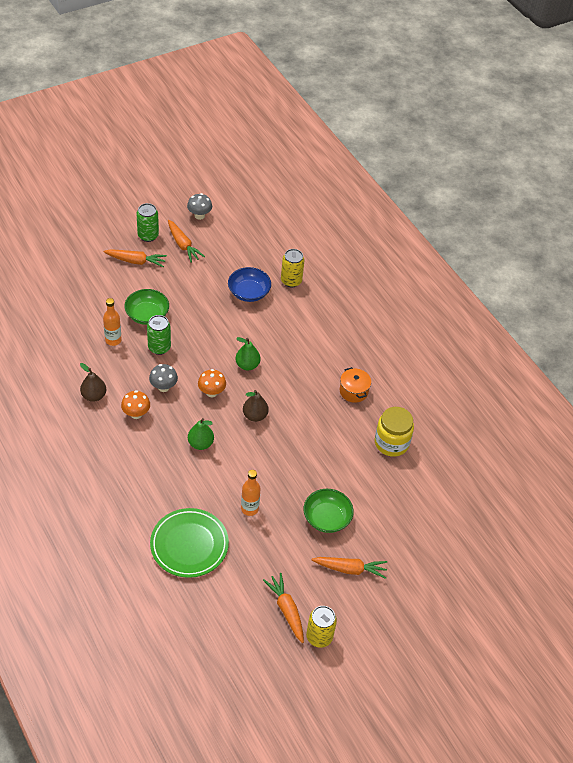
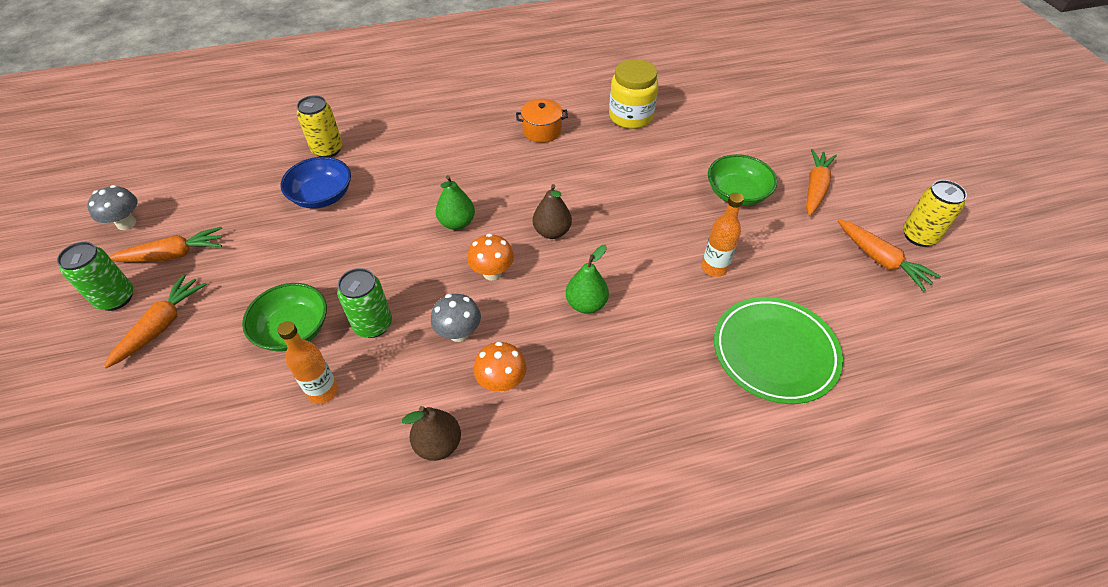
camera: 70 degrees left, 0 degrees up
(286, 610) = (881, 260): orange carrot -> orange carrot turned 120 degrees counterclockwise

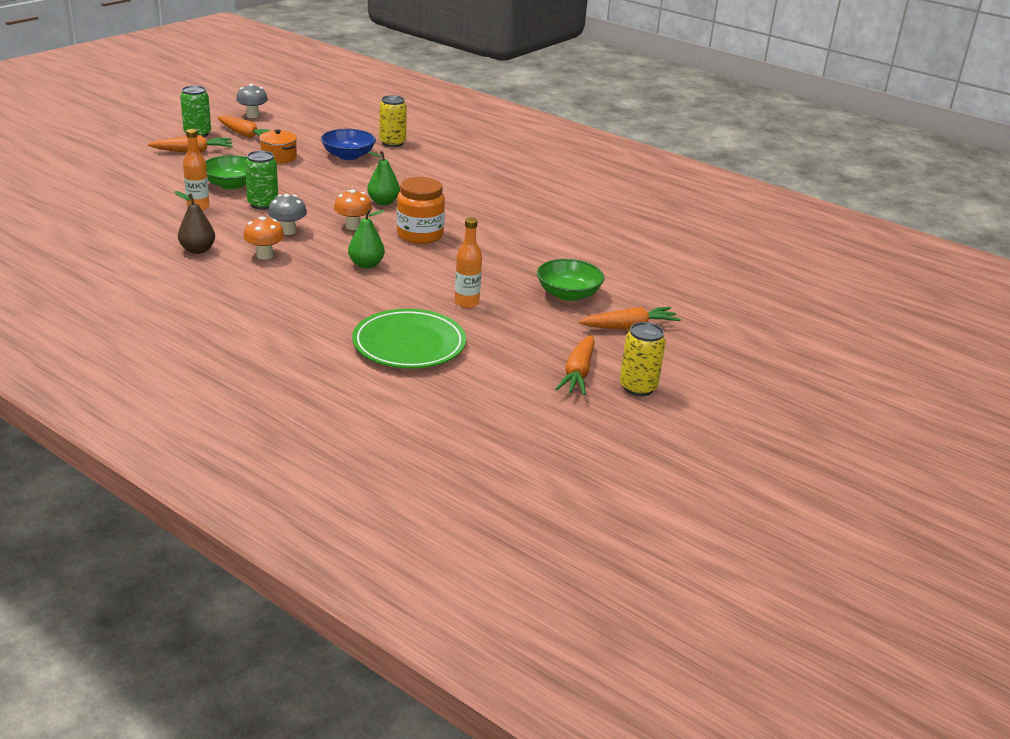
camera: 50 degrees right, 20 degrees down
(542, 131) = (523, 202): orange pot -> orange pot (279, 157)
(552, 232) = (420, 235): brown pear -> orange jar
(631, 116) = (596, 230): yellow jar -> none

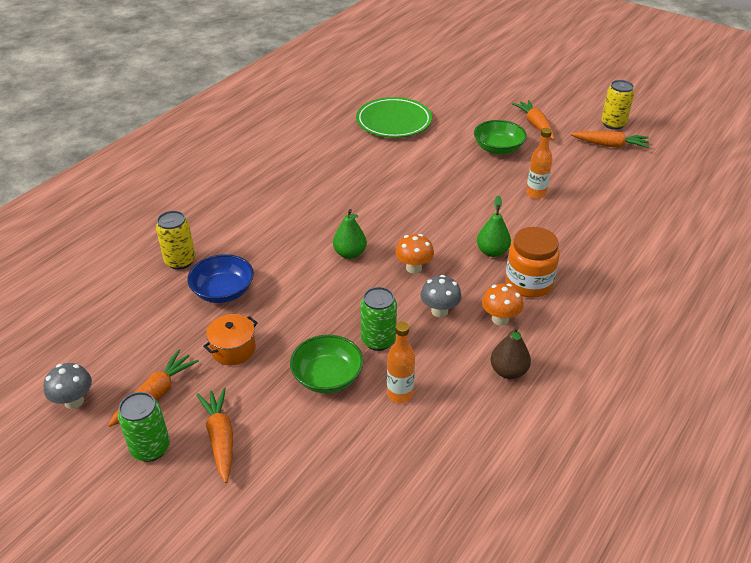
camera: 90 degrees left, 10 degrees up
(409, 344) = (616, 218): green plate -> green plate (393, 121)
(420, 235) = (419, 225): orange jar -> orange jar (528, 283)

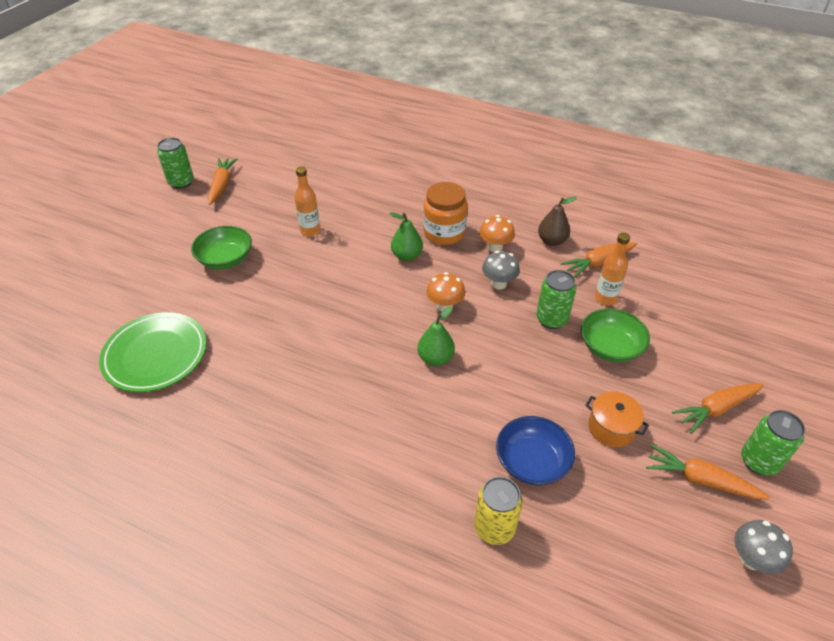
camera: 100 degrees left, 5 degrees up
(535, 124) = (177, 234): orange carrot -> orange carrot (597, 263)
(613, 124) = (181, 182): yellow can -> green can

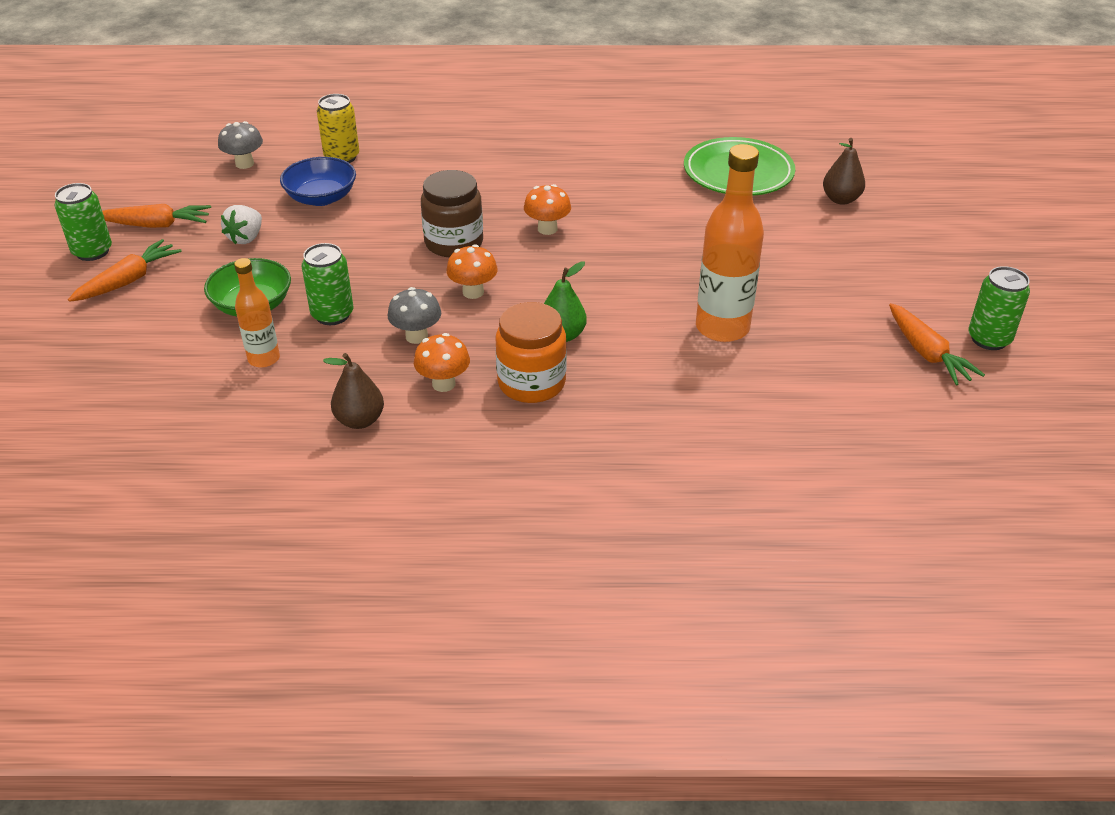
camera: 155 degrees right, 5 degrees down
(120, 299) = (841, 199): none -> brown pear
(225, 259) = (785, 265): green bowl -> none
(310, 231) = (722, 328): orange bottle -> orange bottle, size x1.75
(355, 347) = (547, 229): none -> orange mushroom
(435, 358) = (454, 243): green pear -> brown jar
(597, 263) = (280, 406): orange carrot -> none
(611, 428) = (246, 238): orange pot -> white strawberry
(751, 559) = (120, 192): grey mushroom -> grey mushroom (244, 164)

